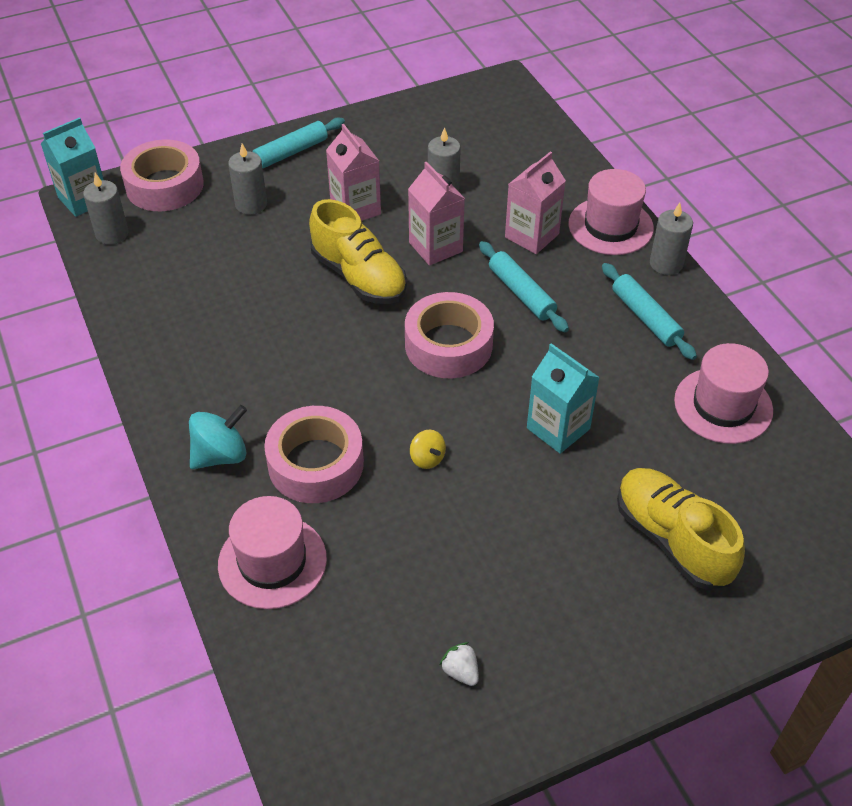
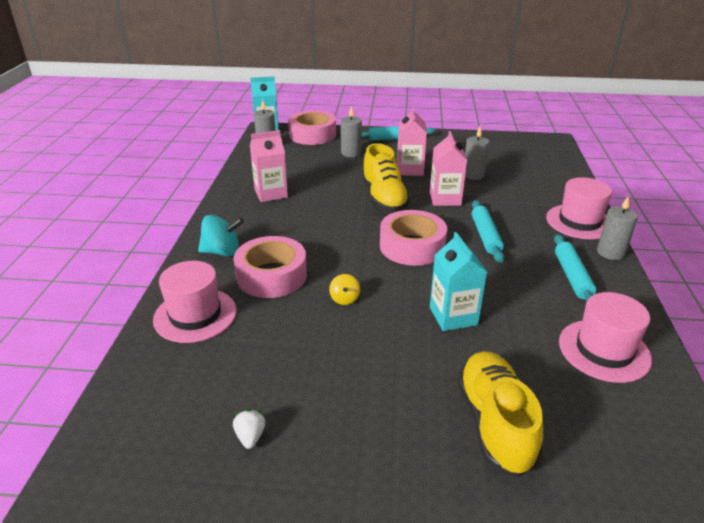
camera: 30 degrees right, 15 degrees down
(532, 236) = (516, 211): pink carton -> pink carton (271, 193)

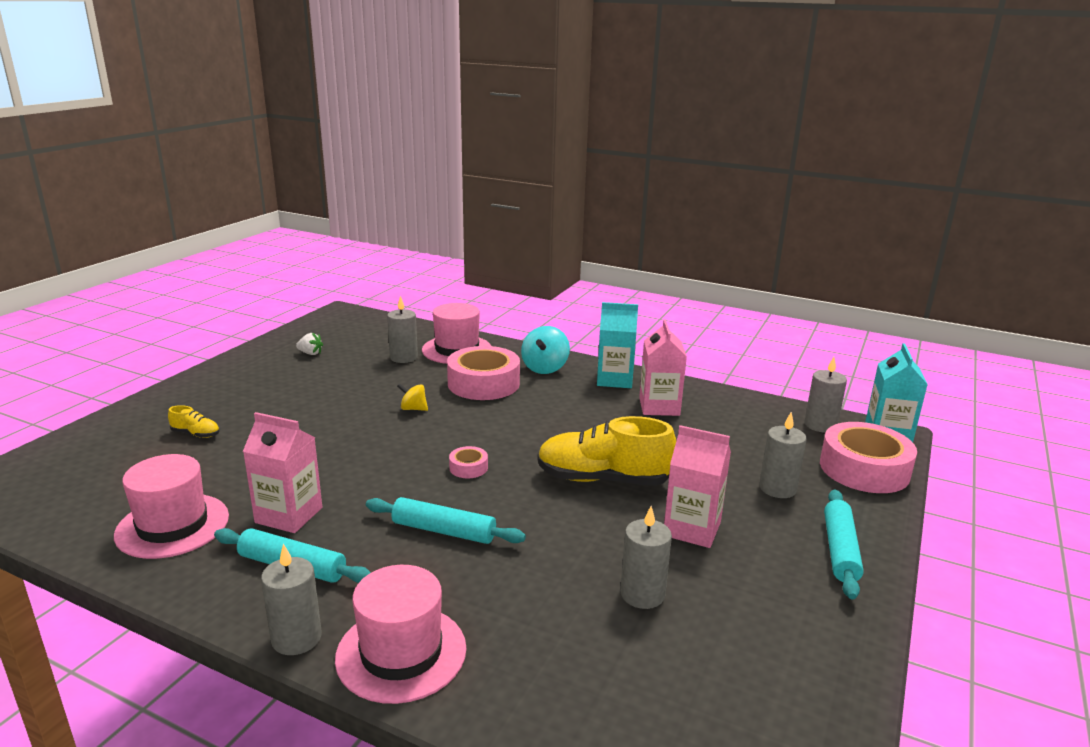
camera: 110 degrees right, 10 degrees down
(231, 346) = (403, 357): none -> grey candle
(412, 246) = (468, 467): pink tape -> pink tape, size x0.44
(445, 199) = (571, 532): pink carton -> pink carton (289, 515)
(453, 316) = (327, 455): turquoise carton -> turquoise carton (615, 379)
(494, 423) = (196, 434): yellow shoe -> yellow shoe, size x0.43

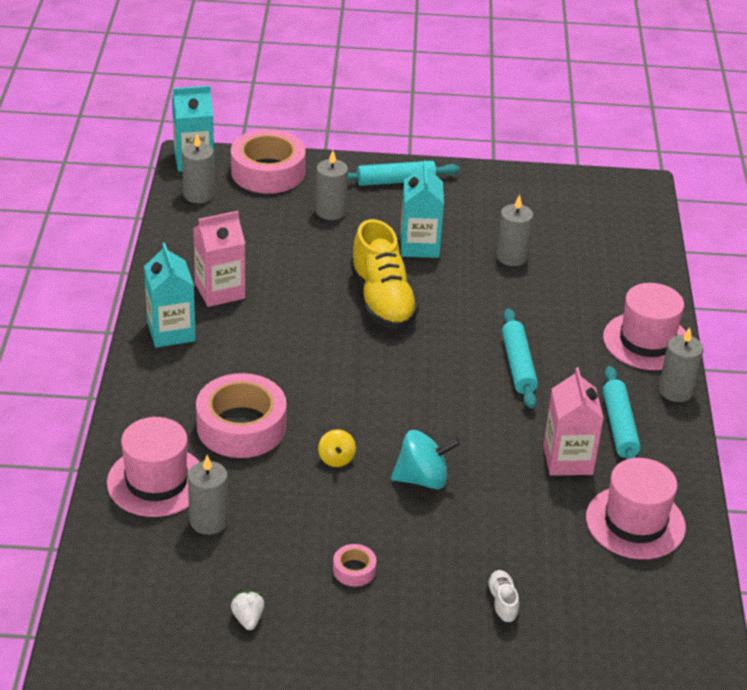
camera: 115 degrees left, 15 degrees up
(196, 434) = (502, 603): yellow shoe -> white shoe
(468, 467) = (420, 381): pink tape -> pink tape (354, 570)
(545, 368) = (170, 390): turquoise spinning top -> turquoise spinning top (422, 479)
(692, 529) = (419, 246): pink carton -> turquoise carton

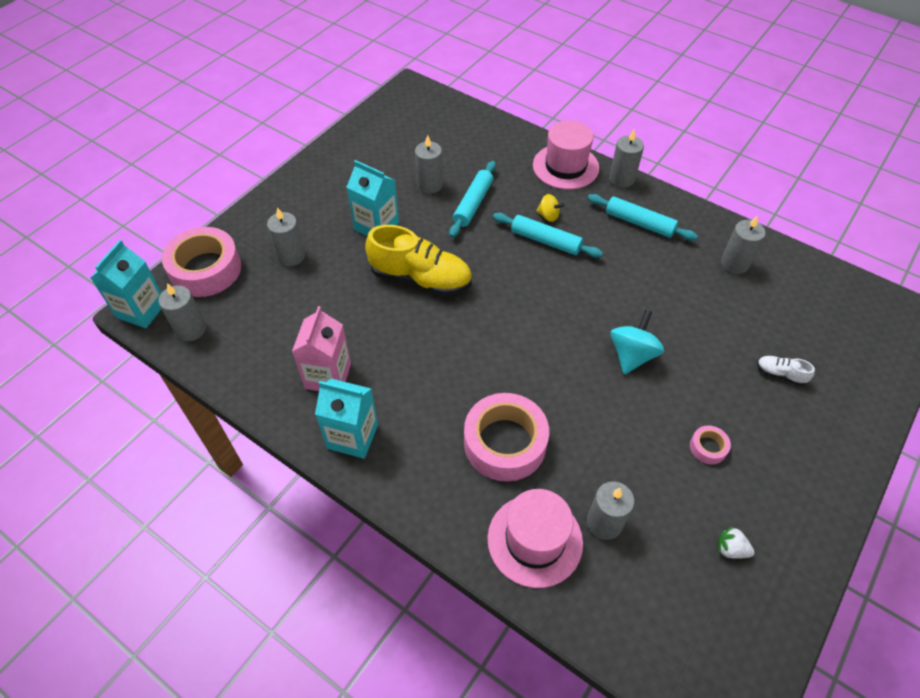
camera: 55 degrees left, 15 degrees up
(336, 459) = (580, 397): yellow spinning top -> yellow spinning top (548, 216)
(395, 181) = (291, 201): turquoise rolling pin -> turquoise rolling pin (473, 204)
(568, 460) = (656, 265): pink carton -> none
(635, 522) = (734, 264): pink hat -> grey candle

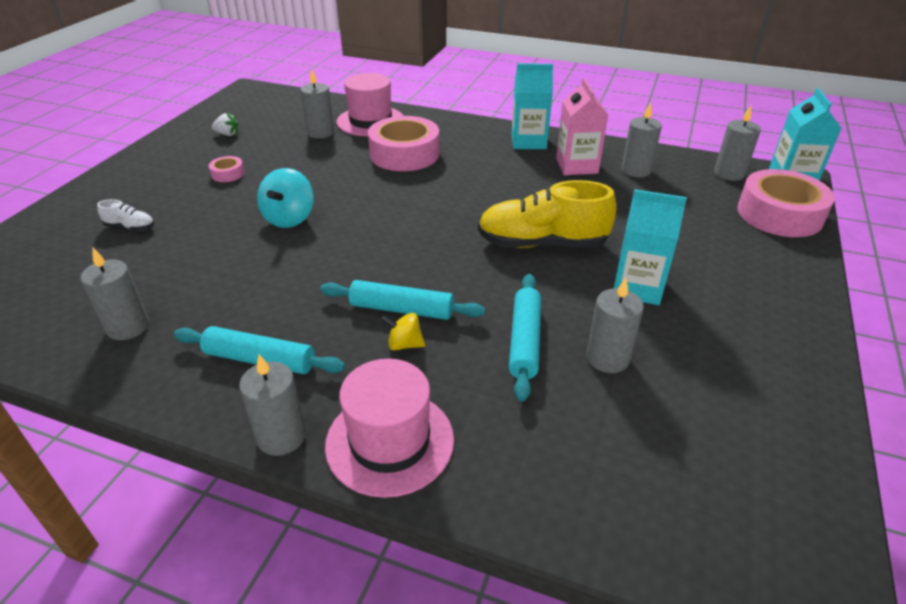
camera: 165 degrees right, 15 degrees down
(291, 256) = (706, 240): grey candle -> grey candle (636, 170)

